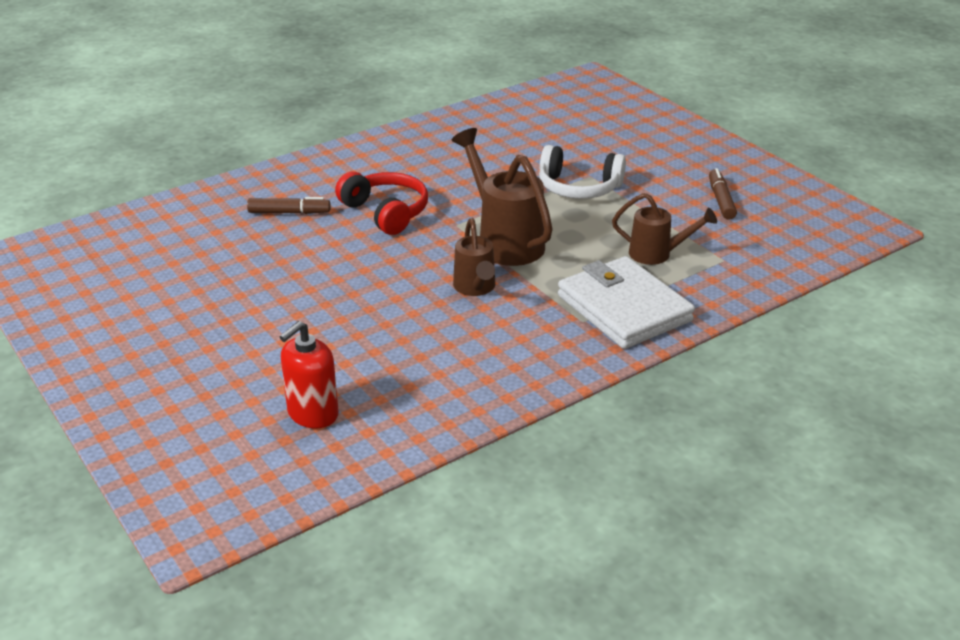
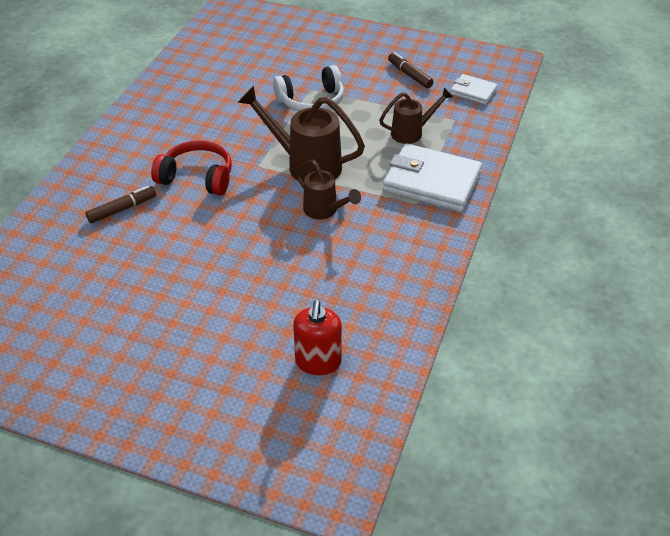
camera: 35 degrees left, 10 degrees up
(780, 241) = (473, 92): none -> white wallet

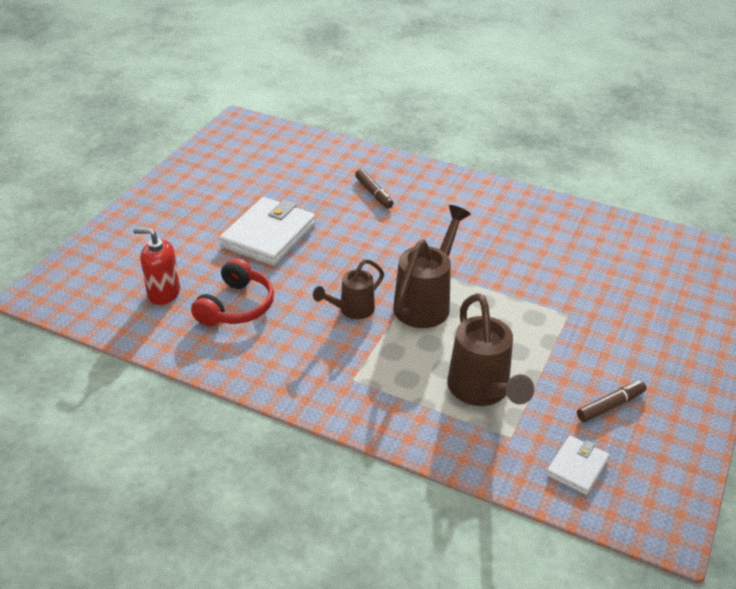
camera: 95 degrees right, 5 degrees down
(197, 177) = (412, 232): red headphones -> red headphones (236, 306)
(311, 101) = (543, 313): white headphones -> none
(412, 132) = (482, 392): brown watering can -> brown watering can, size x1.64
(431, 182) = (387, 397): white wallet -> white wallet (268, 235)

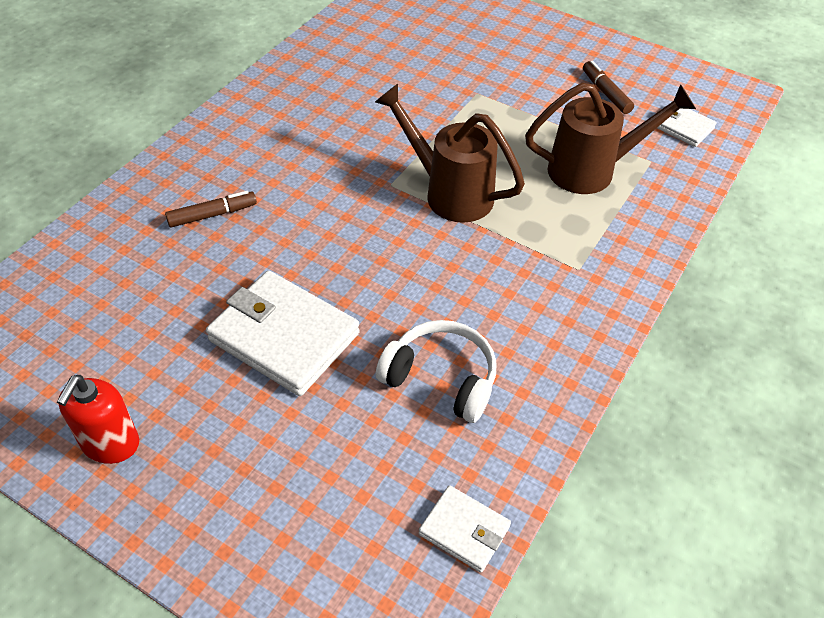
camera: 85 degrees left, 10 degrees up
(119, 321) = (464, 530): none -> white wallet
(164, 293) = (402, 471): red soap dispenser -> red soap dispenser (110, 443)
(236, 306) = (441, 379): red headphones -> white headphones
(351, 310) = (459, 259): brown watering can -> none

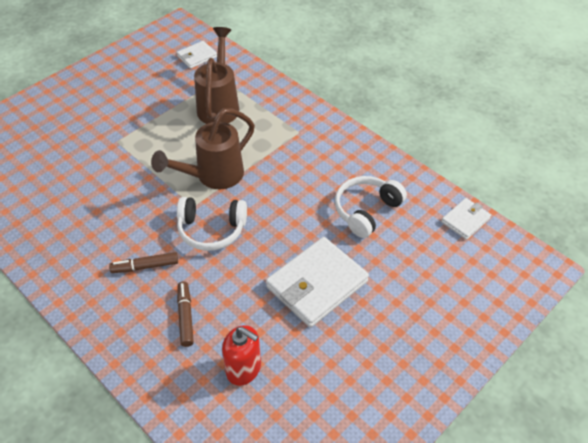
camera: 75 degrees left, 0 degrees up
(110, 443) = (386, 392): red soap dispenser -> red soap dispenser (244, 369)
(354, 210) = (211, 230): none -> white headphones
(605, 93) = (148, 79): brown marker -> brown marker (145, 266)

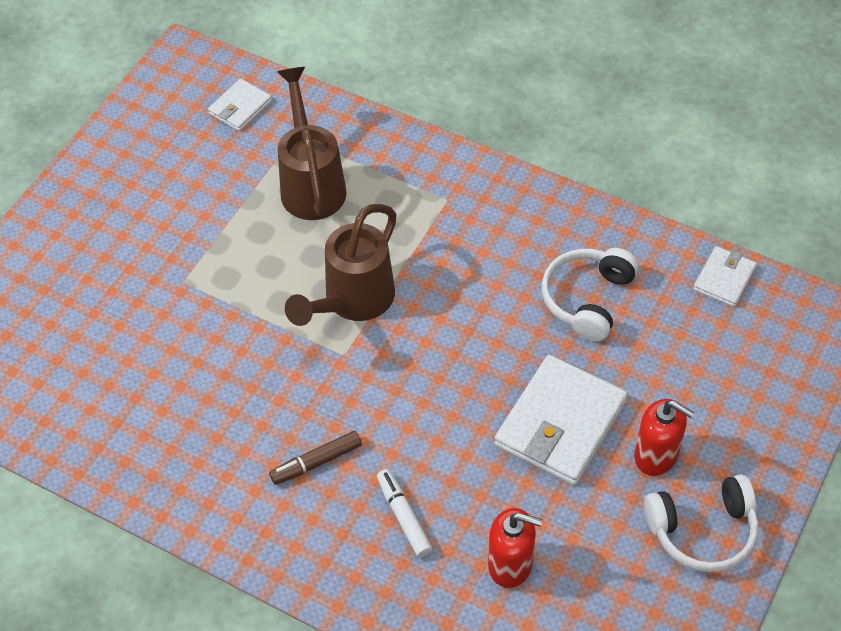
camera: 15 degrees left, 5 degrees up
(185, 316) = (404, 516): brown marker -> white marker
(211, 230) = (385, 384): white headphones -> white headphones (703, 531)
(376, 322) = (656, 455): none -> red soap dispenser

